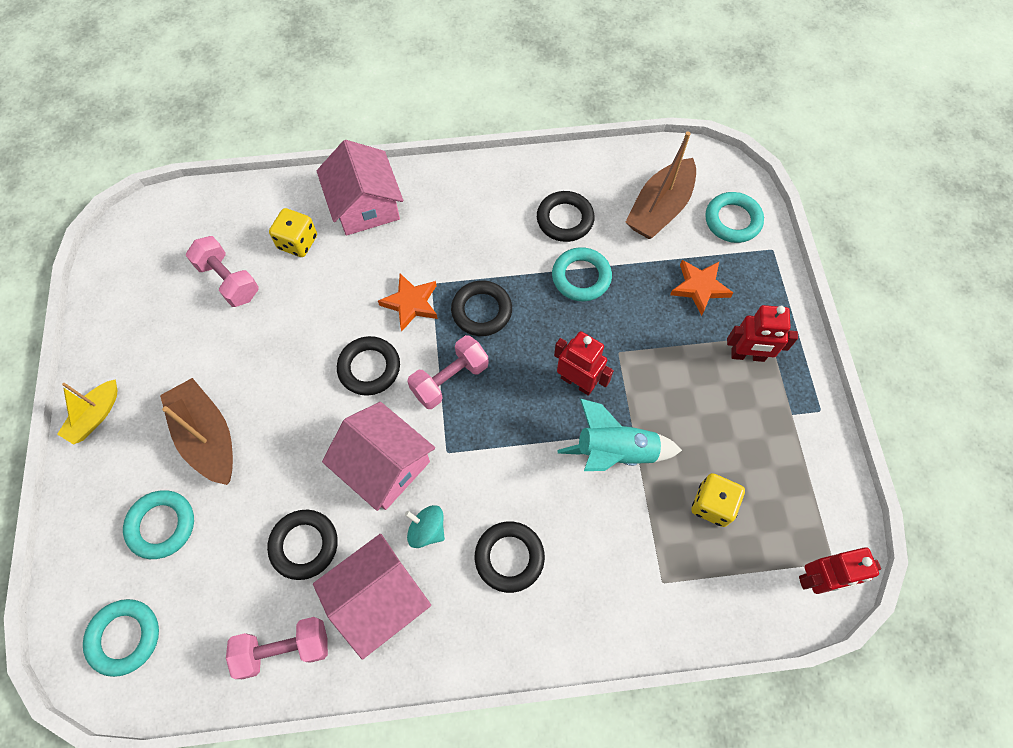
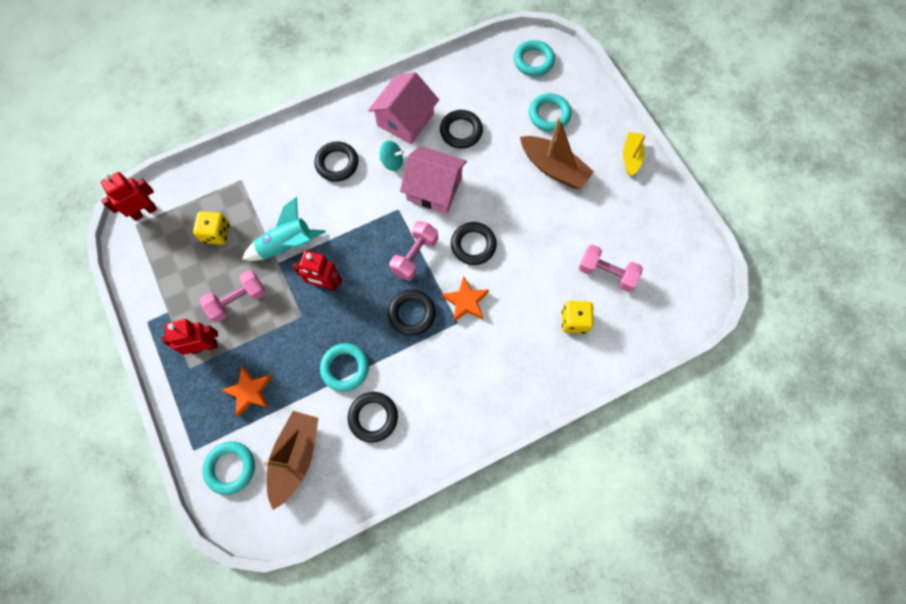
camera: 160 degrees right, 5 degrees up
(284, 649) = (446, 82): pink dumbbell -> pink dumbbell (238, 300)
(365, 205) = (540, 372): pink house -> none

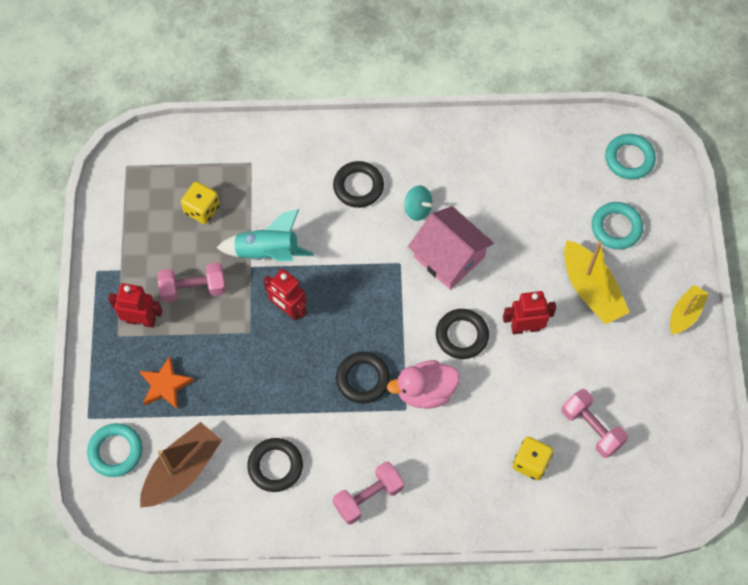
camera: 25 degrees right, 5 degrees down
(144, 211) = (140, 156): red robot -> red robot (525, 327)
(345, 368) = (269, 404): turquoise ring -> none
(405, 120) = (453, 168): pink house -> none
(415, 256) = (394, 320): pink dumbbell -> pink dumbbell (368, 497)
(461, 131) = (508, 206): black ring -> none
(466, 301) = (425, 391): orange star -> pink duck
(553, 168) = (591, 290): brown boat -> yellow boat

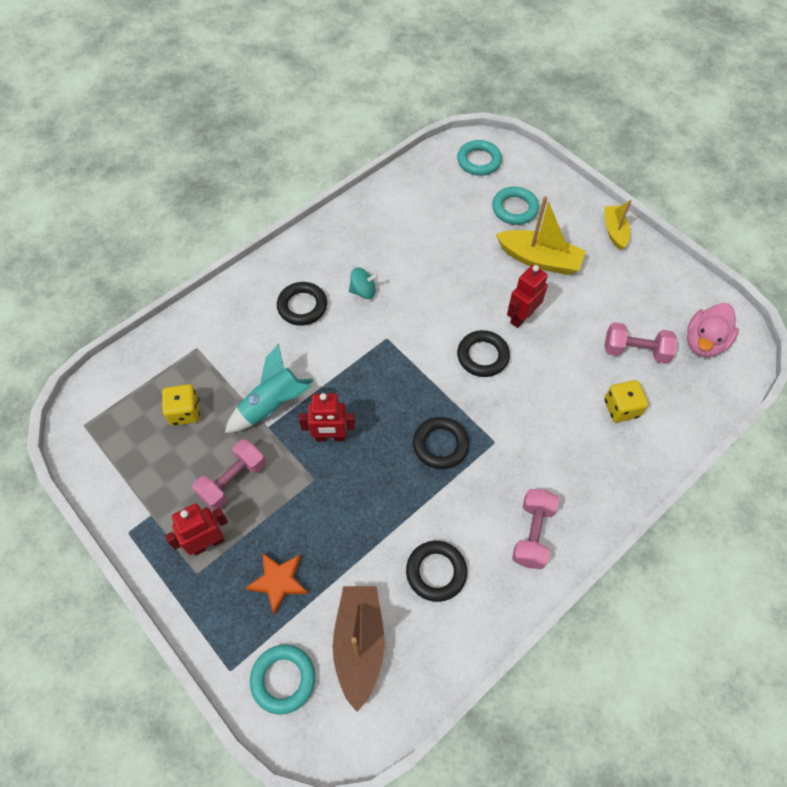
camera: 40 degrees left, 5 degrees down
(425, 391) = (496, 417): pink duck -> pink duck (704, 342)
(449, 257) = (419, 308): pink house -> none

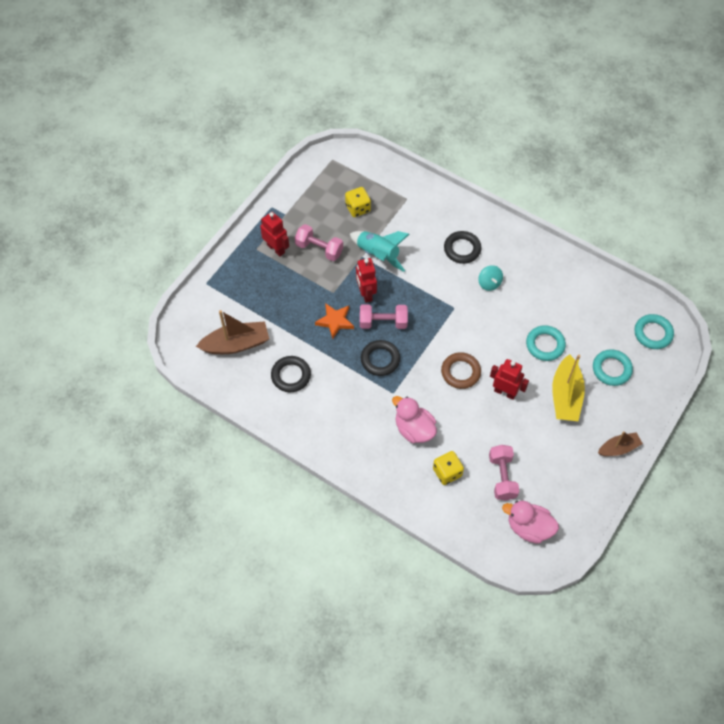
camera: 75 degrees right, 0 degrees up
(278, 582) = (262, 292): orange star -> orange star (335, 321)
(283, 679) = (207, 311): turquoise ring -> turquoise ring (545, 345)
(482, 356) = (460, 372): black ring -> brown ring
(532, 534) = (332, 427): pink dumbbell -> pink dumbbell (383, 322)
(554, 430) = (414, 429): none -> pink duck
(614, 231) = (618, 448): yellow boat -> brown boat

